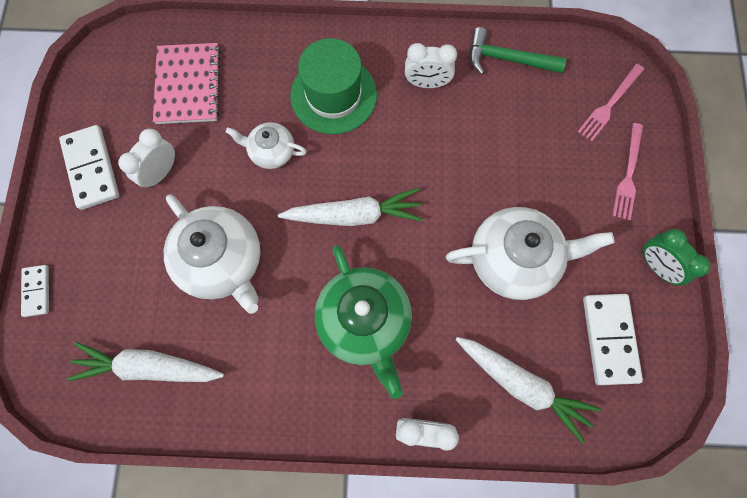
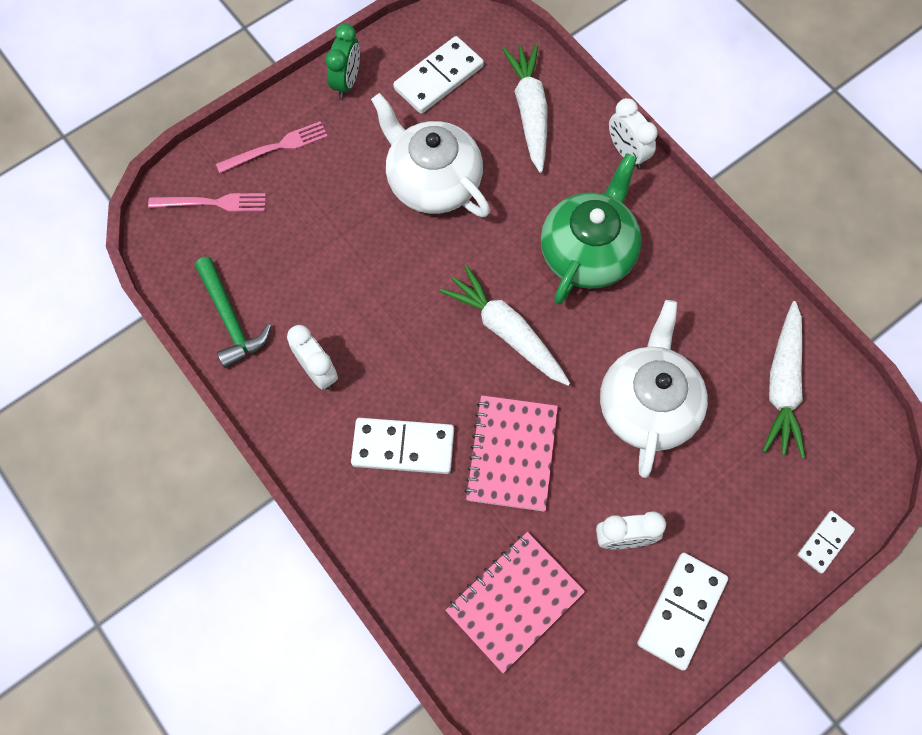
camera: 130 degrees left, 5 degrees down
(148, 367) = (782, 385): white carrot -> white carrot turned 45 degrees clockwise
(271, 152) = (511, 454): white teapot -> pink notebook
(333, 95) = (403, 447): green hat -> white domino

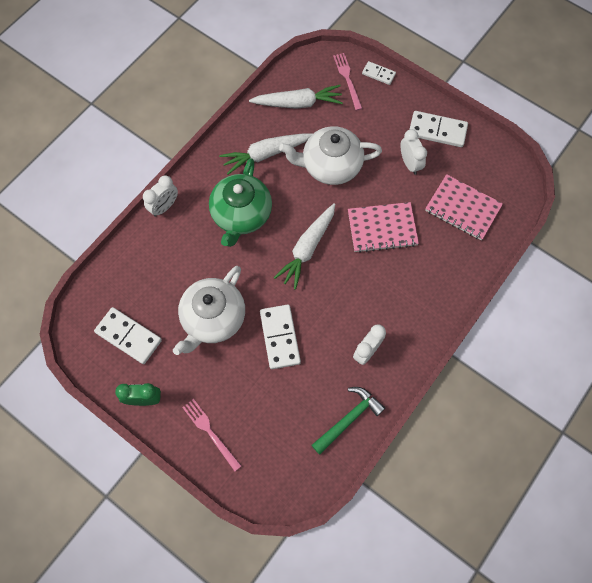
camera: 105 degrees left, 0 degrees up
(212, 203) = (266, 463): pink fork -> pink fork (347, 79)
(403, 447) = (398, 287): white domino -> white domino (279, 337)
(529, 111) = (145, 271): white carrot -> white carrot (265, 154)
(588, 252) = (241, 215): green teapot -> green teapot turned 90 degrees counterclockwise

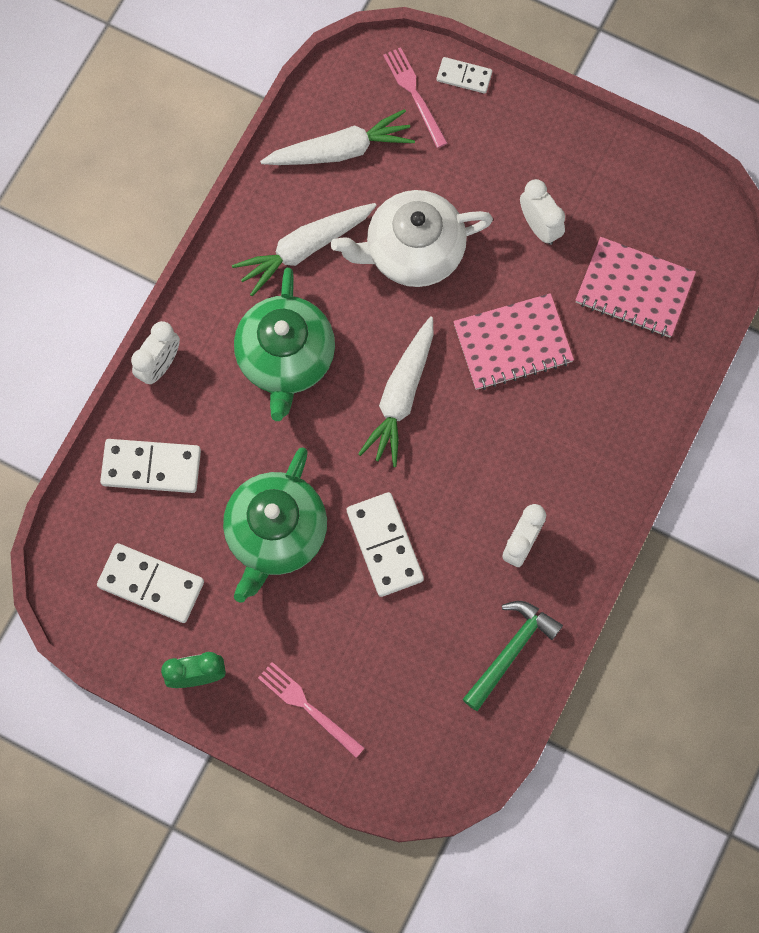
camera: 10 degrees left, 5 degrees up
(213, 318) = (275, 533): white teapot -> green teapot
(437, 130) = (575, 162): white domino -> white domino (151, 467)

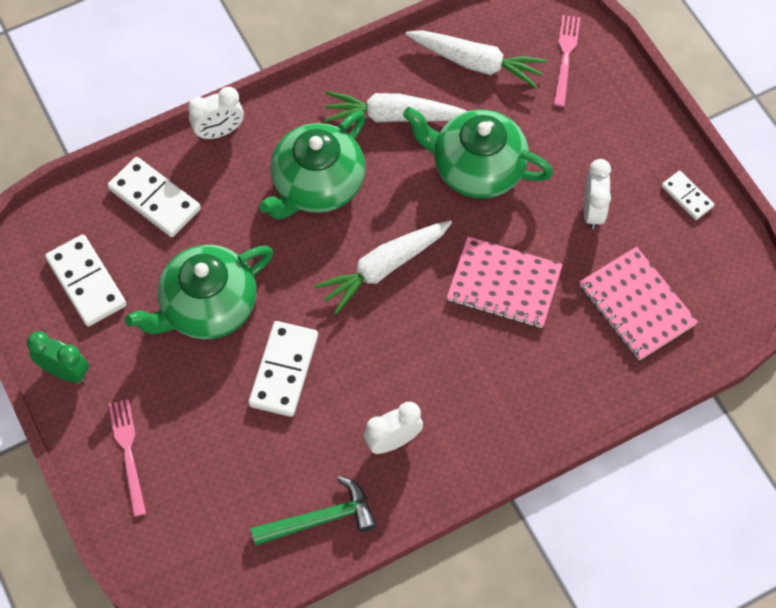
camera: 35 degrees right, 10 degrees down
(412, 251) = (476, 168): white teapot -> green teapot
(464, 77) = (615, 67): white domino -> white domino (687, 196)

